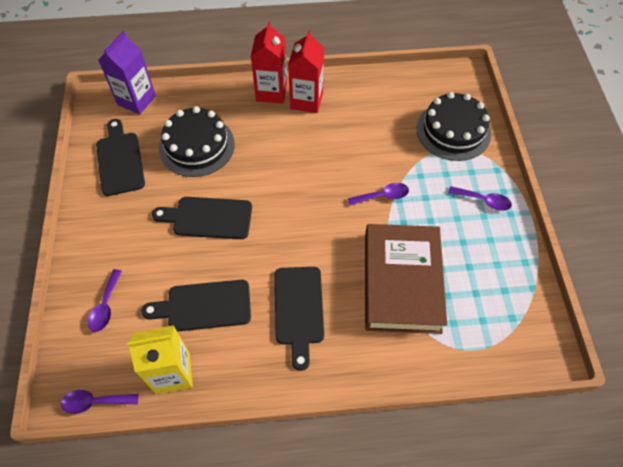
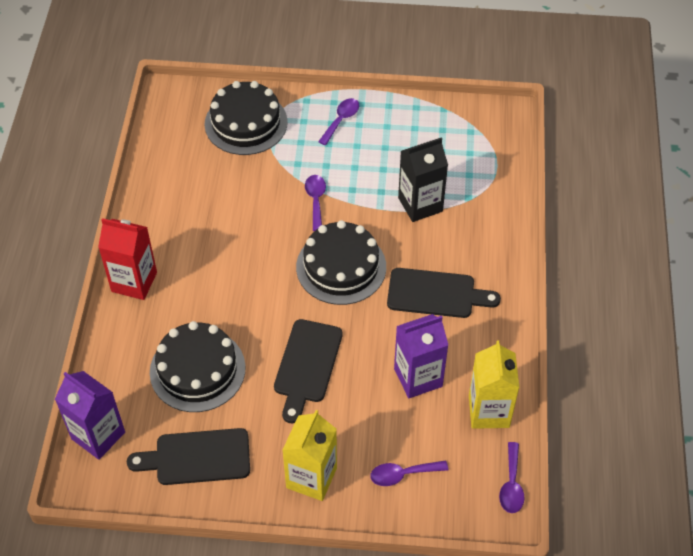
camera: 80 degrees left, 5 degrees down
(102, 238) = (311, 478): none -> yellow carton
(105, 306) = (402, 474): purple spoon -> purple spoon turned 150 degrees clockwise
(204, 306) = (418, 377): black cutting board -> purple carton
(306, 100) = (160, 248): red carton -> none
(314, 227) = (341, 267): none -> black cake
(402, 282) = (420, 204): brown book -> black carton

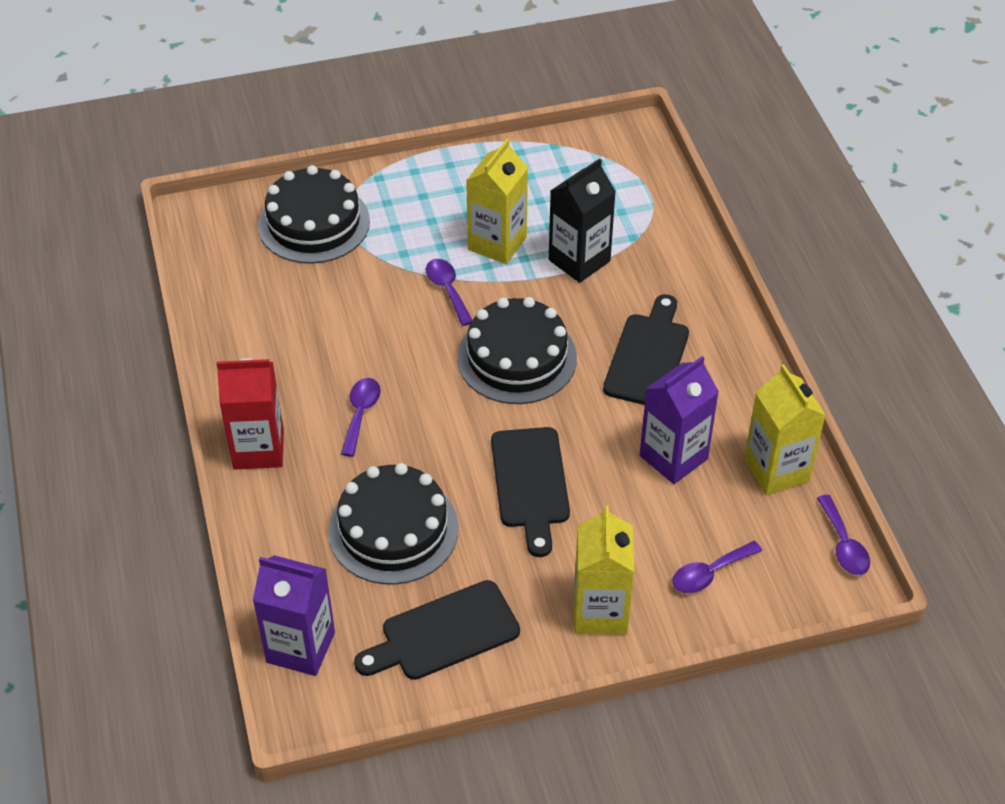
camera: 20 degrees left, 5 degrees down
(341, 120) = (434, 189): purple spoon -> purple spoon (361, 413)
(367, 174) = (497, 243): none -> yellow carton
(435, 294) = (648, 356): black cutting board -> black cutting board turned 60 degrees counterclockwise

